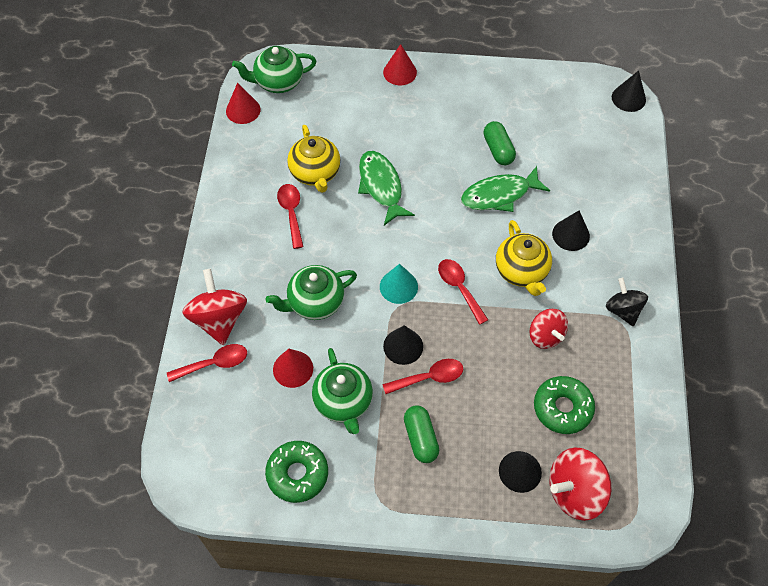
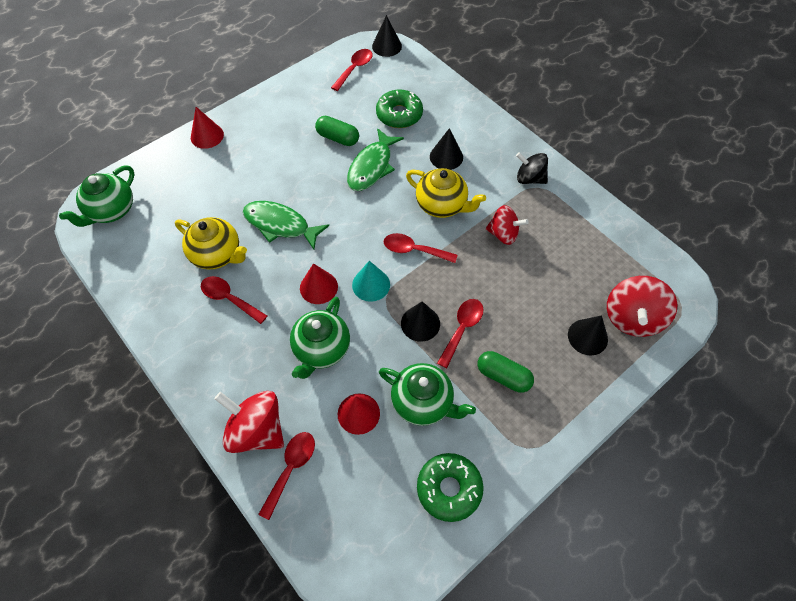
camera: 45 degrees left, 0 degrees up
(243, 110) = (102, 253): red cone -> red cone (318, 287)
(562, 408) = (565, 271): green donut -> green donut (399, 114)
(576, 99) = (354, 69): none -> red spoon

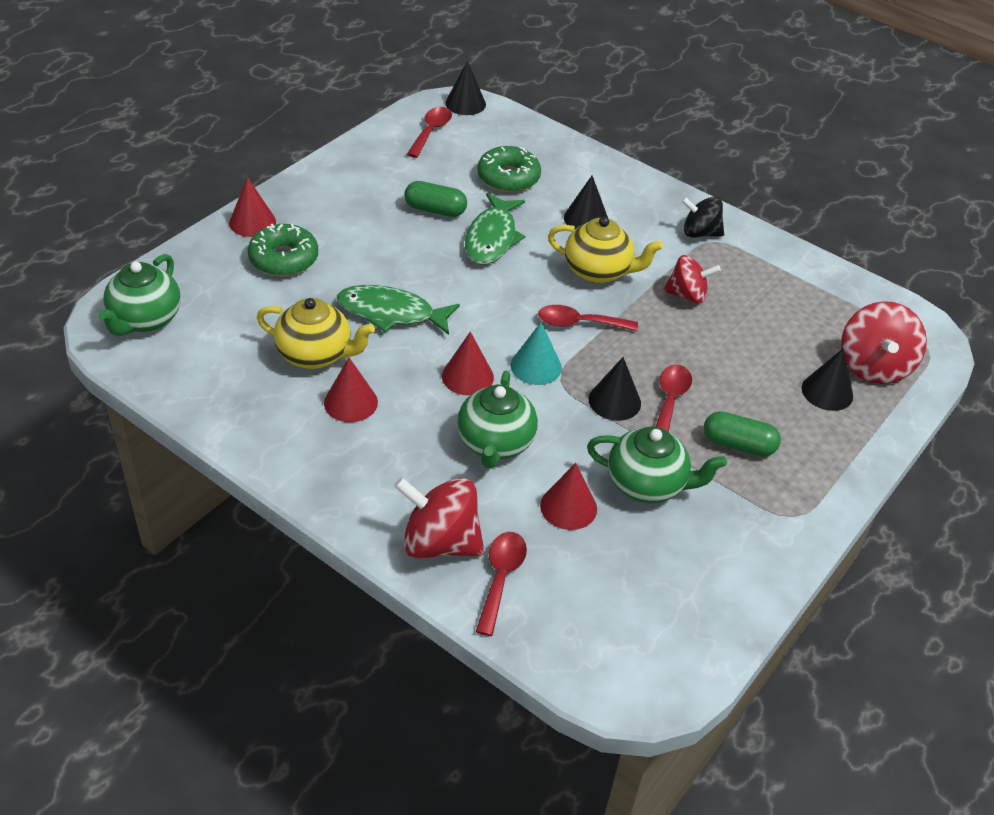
camera: 15 degrees left, 15 degrees down
(229, 299) = (351, 402): red spoon -> red cone
(449, 489) = (711, 571): green donut -> green donut (284, 259)

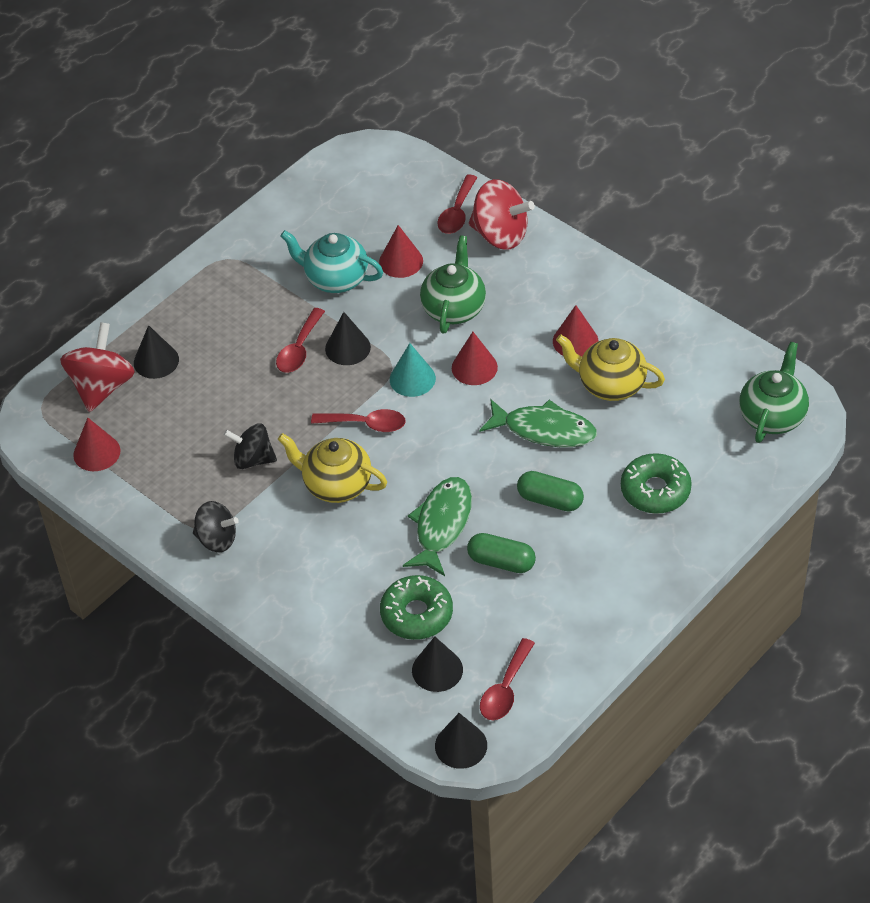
camera: 170 degrees left, 5 degrees up
(252, 222) = (696, 537): red cone -> red cone (96, 452)
(586, 219) = (337, 555): black cone -> black cone (437, 670)
(647, 485) = (335, 279): green teapot -> turquoise teapot
(687, 295) = (253, 459): red spinning top -> black spinning top
(738, 444) = (251, 312): green capsule -> green capsule (550, 500)

